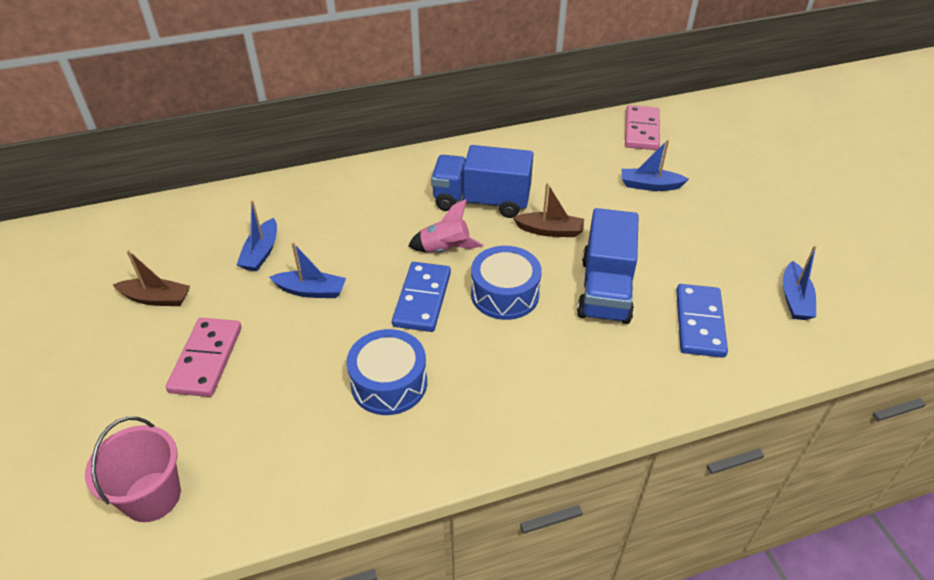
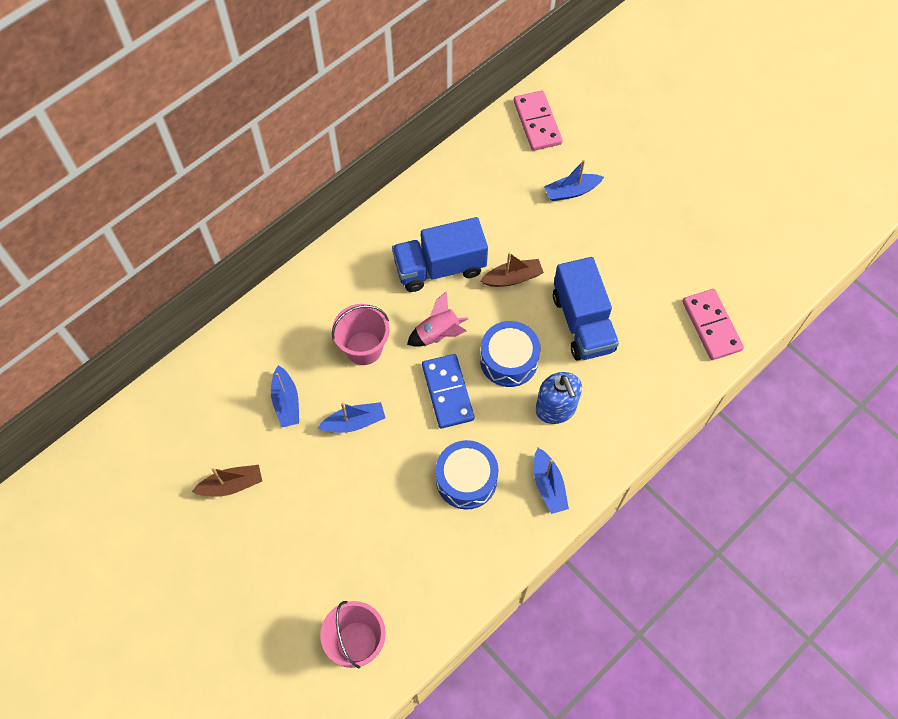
camera: 25 degrees left, 20 degrees up
(206, 359) = (315, 521): pink domino -> pink domino (711, 326)
(365, 237) = (364, 348): none -> pink bucket
(531, 355) = (556, 409): none -> blue soap dispenser
(699, 323) = (663, 326): blue domino -> none
(795, 299) = (723, 273): blue boat -> blue boat (548, 485)

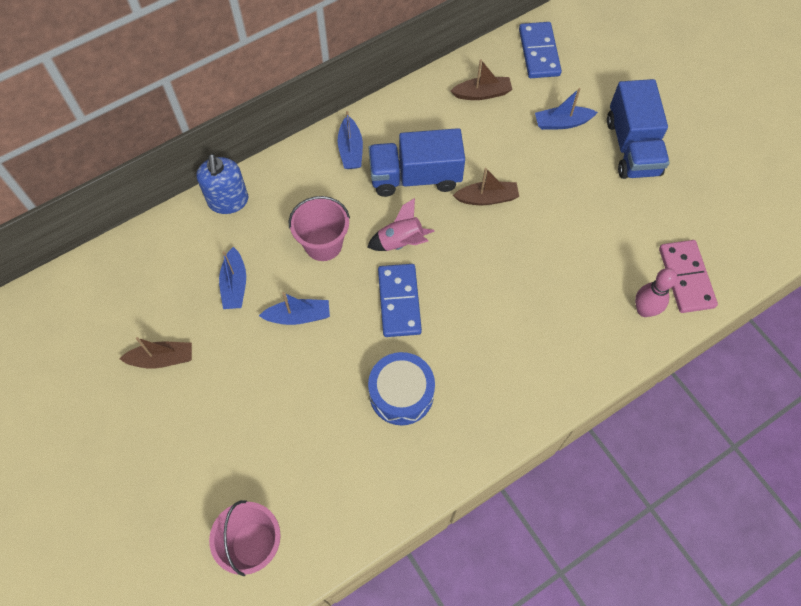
camera: 10 degrees right, 0 degrees up
(489, 173) = (482, 93): none -> brown boat
(509, 360) = (468, 279): blue drum -> none
(537, 123) = (539, 52): pink domino -> blue domino
(548, 485) = (486, 414): blue boat -> blue boat (351, 150)
(556, 409) = (508, 336): blue soap dispenser -> blue soap dispenser (228, 201)
(582, 323) = (551, 254): blue truck -> blue truck (632, 147)
(678, 363) = (644, 310): none -> pink bowling pin

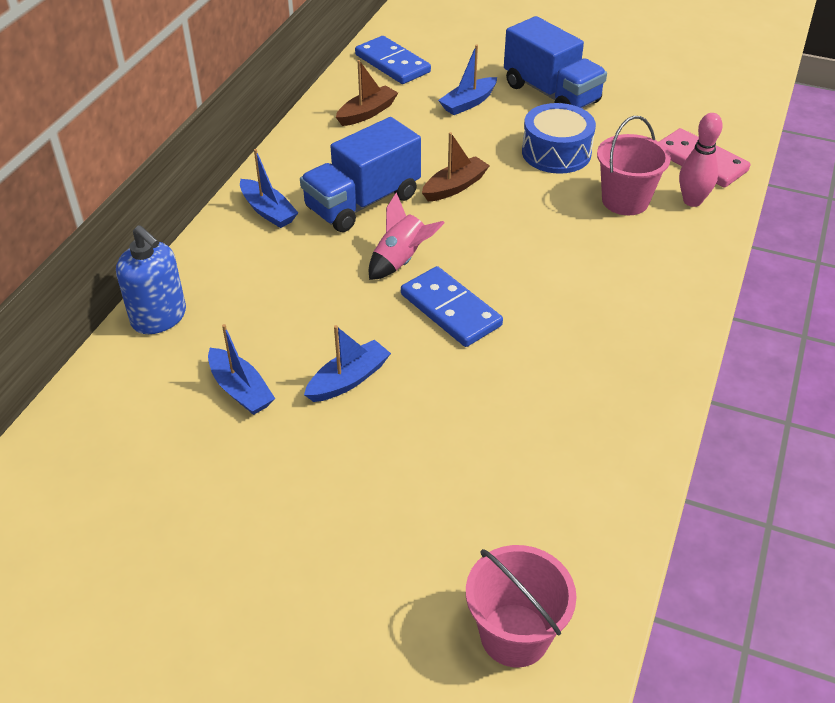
camera: 35 degrees left, 20 degrees down
(162, 359) = (210, 512): brown boat -> none
(323, 244) = (315, 302): pink bucket -> pink bucket (625, 200)
(401, 394) = (535, 387): blue drum -> blue drum (556, 152)

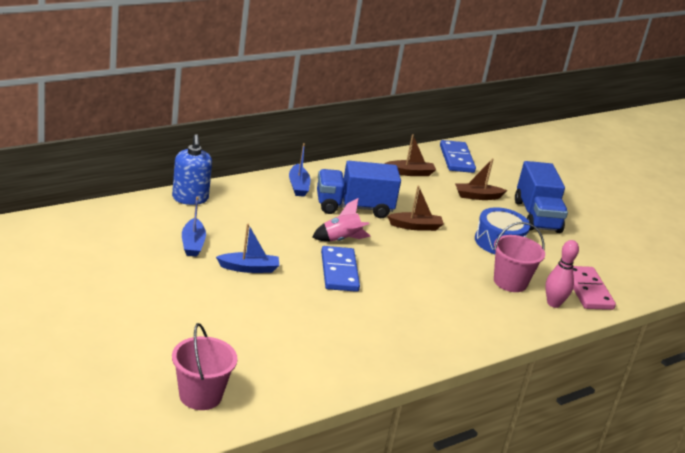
camera: 30 degrees right, 15 degrees down
(468, 103) = (477, 196): blue boat -> brown boat

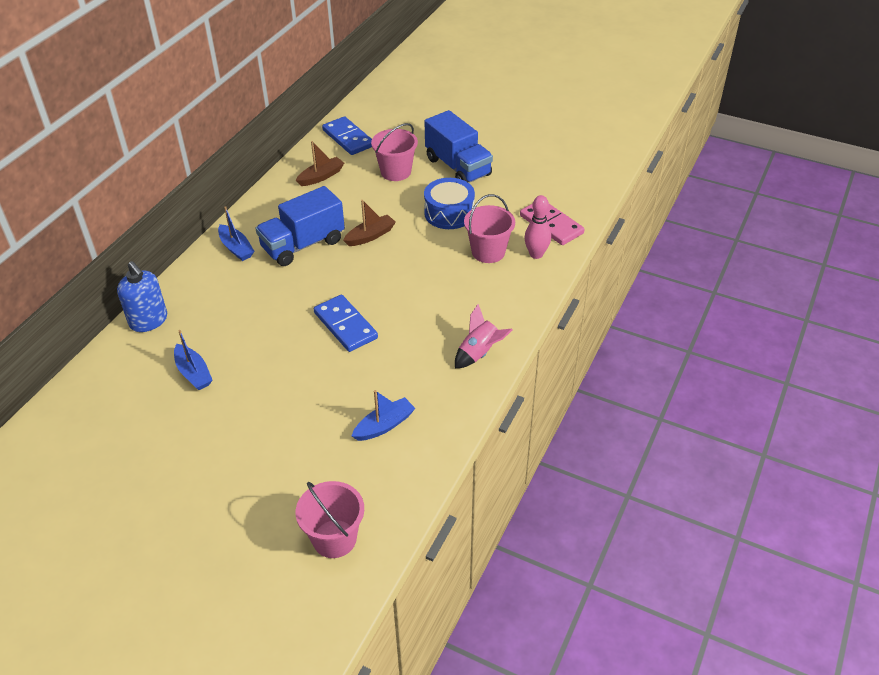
camera: 25 degrees left, 15 degrees up
(249, 268) = (266, 370): blue boat -> blue boat (384, 425)
(341, 240) = (320, 288): pink rocket -> pink rocket (479, 353)
(477, 196) = (396, 172): brown boat -> pink bucket

